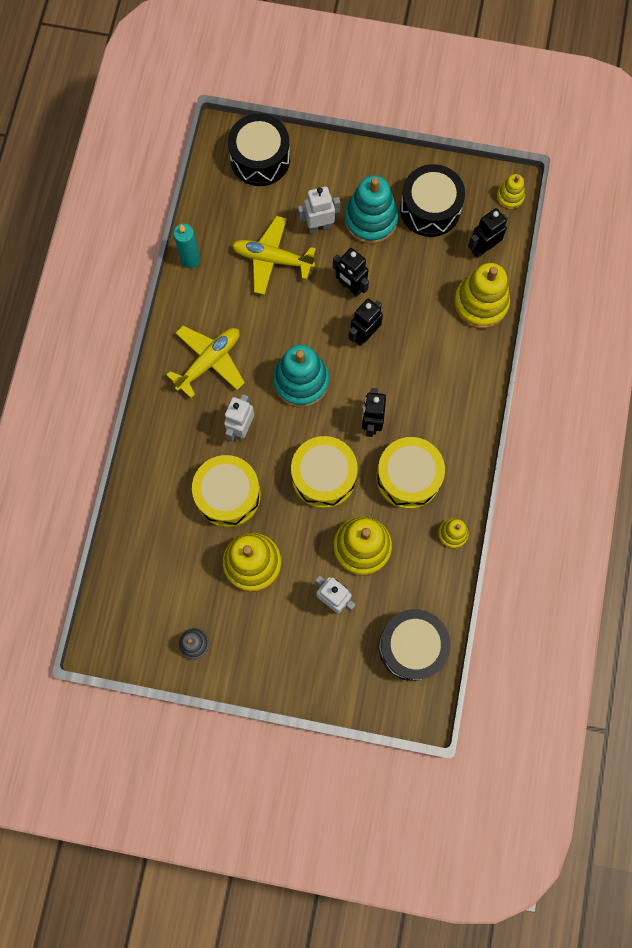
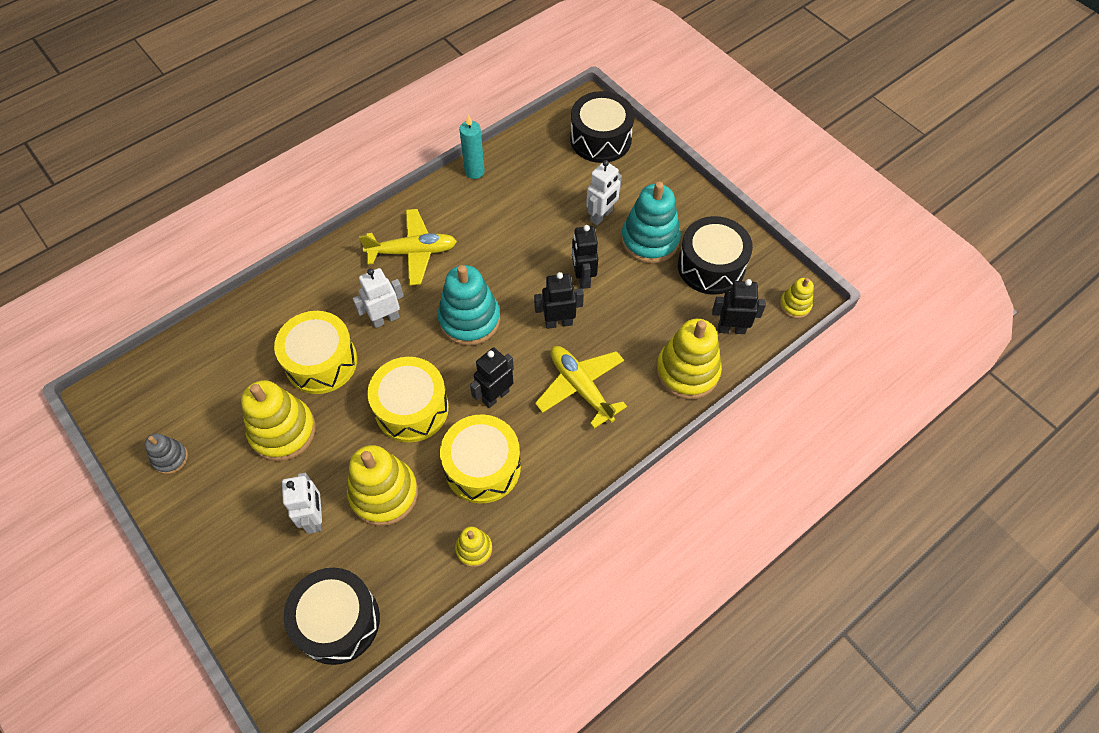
camera: 40 degrees right, 15 degrees down
(272, 259) = (539, 214): yellow plane -> yellow plane (581, 387)
(319, 226) = (601, 216): white robot -> white robot turned 105 degrees clockwise

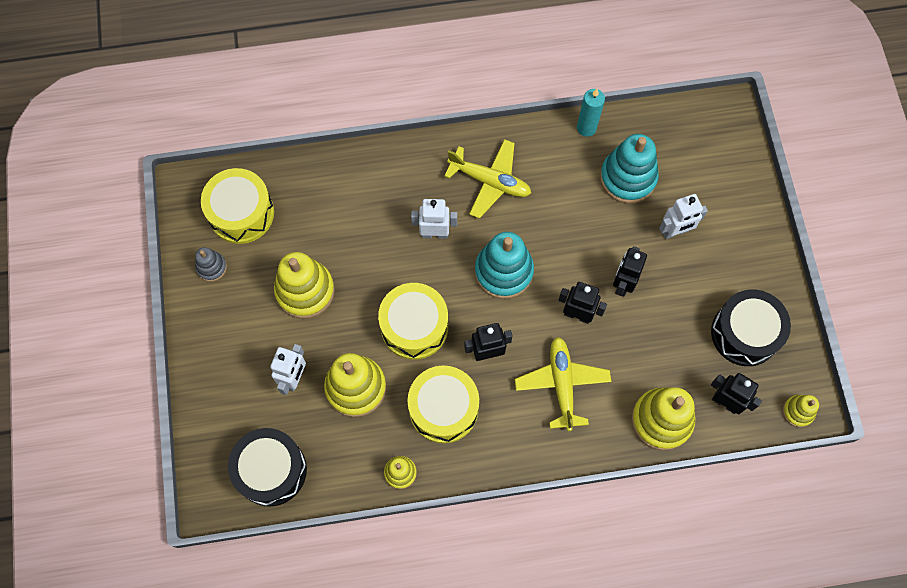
camera: 30 degrees right, 10 degrees up
(321, 362) = (364, 245): yellow drum -> yellow drum (241, 213)
(600, 139) = (721, 152): black drum -> none
(650, 240) = (704, 278): turquoise stacking toy -> turquoise stacking toy (628, 178)

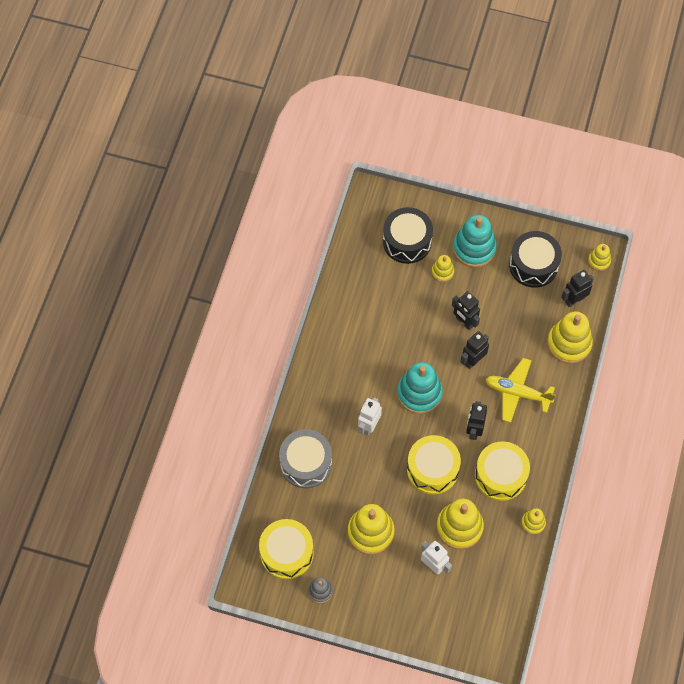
camera: 65 degrees left, 5 degrees down
(271, 470) = (494, 608): black drum -> black drum (407, 241)
(357, 187) = (306, 463): none -> grey drum
(490, 181) = (346, 372): yellow plane -> none
(586, 128) = (337, 290): turquoise candle -> none
(628, 178) = (388, 282): turquoise stacking toy -> turquoise stacking toy (474, 248)
(675, 231) = (442, 272): white robot -> yellow stacking toy

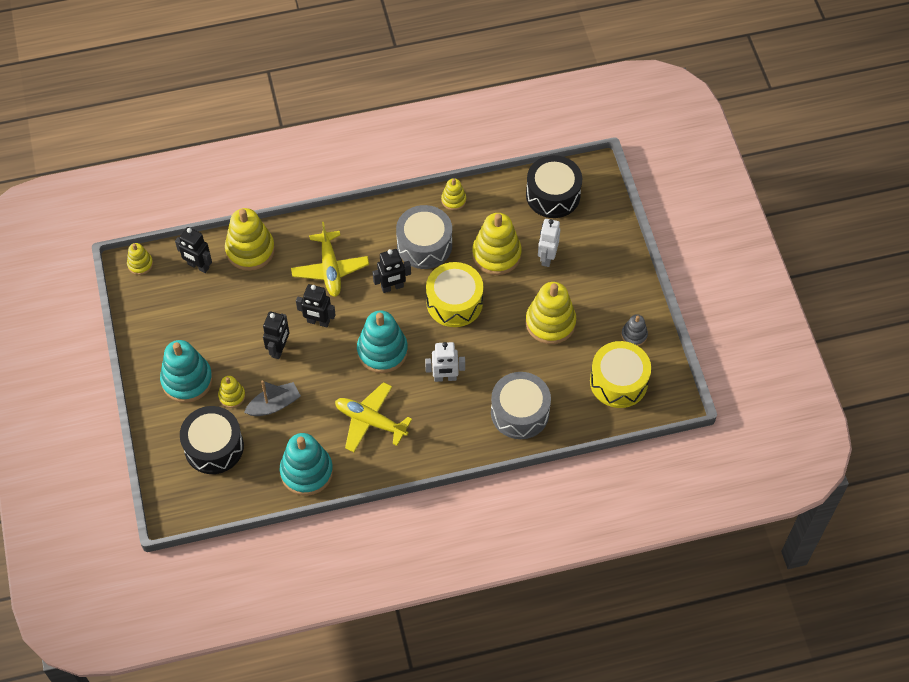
camera: 120 degrees left, 5 degrees down
(349, 292) = (306, 472): none -> turquoise stacking toy
(364, 354) = (370, 421): none -> yellow plane
(418, 296) = (274, 405): none -> grey boat
(500, 475) = (424, 245): yellow drum -> grey drum
(533, 265) = (177, 318): black drum -> black drum (553, 195)

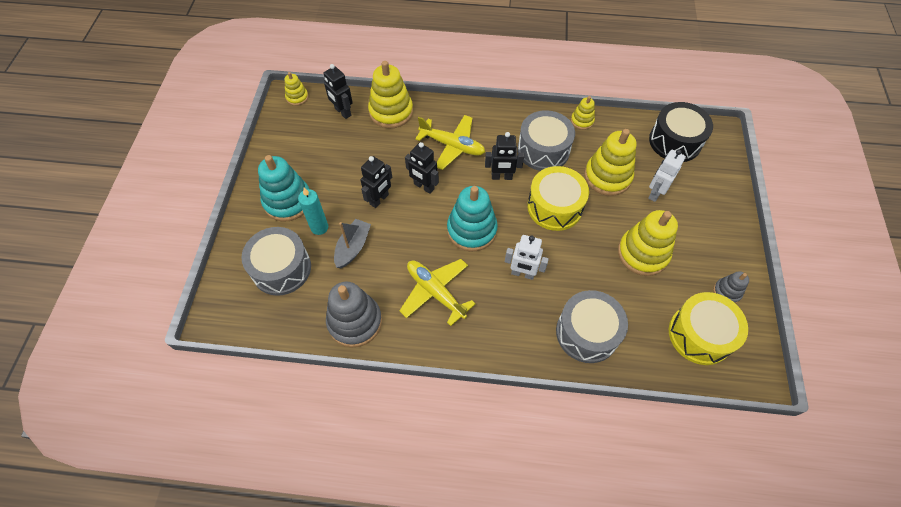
camera: 20 degrees right, 0 degrees up
(214, 447) = (281, 268): black drum -> grey drum
(232, 396) = (319, 227): yellow stacking toy -> turquoise candle
(274, 405) = (353, 247): grey boat -> grey boat turned 60 degrees counterclockwise
(306, 472) = (355, 322): turquoise stacking toy -> grey stacking toy
(330, 269) = (452, 146): yellow plane -> yellow plane turned 75 degrees counterclockwise

